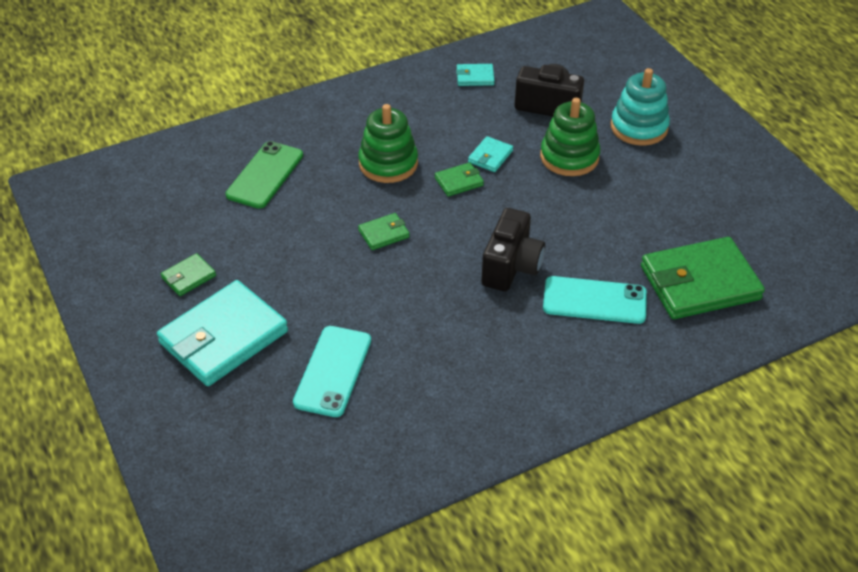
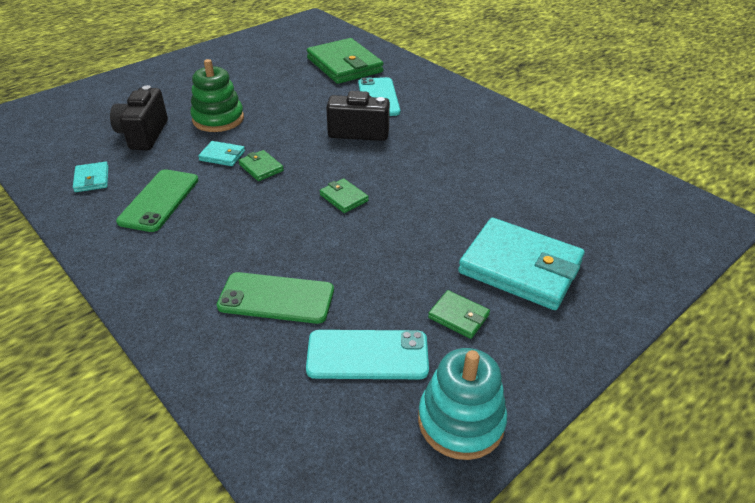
camera: 105 degrees left, 5 degrees down
(333, 371) = (514, 196): turquoise phone -> turquoise phone (367, 355)
(388, 163) = (241, 212): green stacking toy -> none
(426, 116) = (159, 200): none -> green phone
(639, 127) = (176, 93): turquoise stacking toy -> turquoise stacking toy (461, 421)

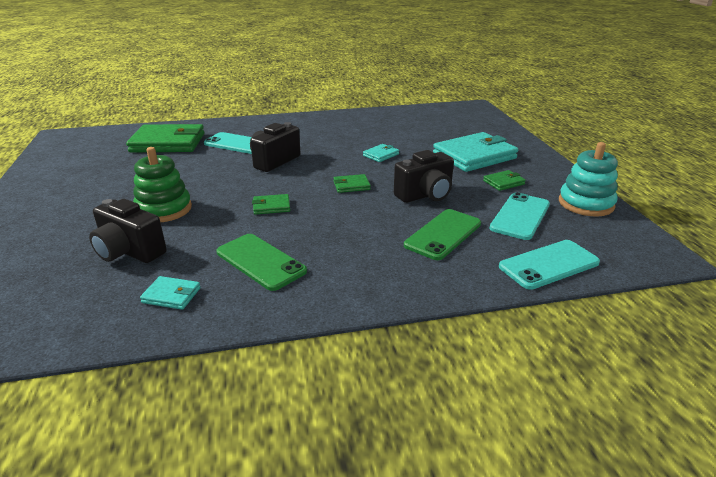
camera: 60 degrees left, 10 degrees down
(222, 156) = (229, 219): turquoise wallet -> turquoise wallet (381, 155)
(255, 408) = (548, 264): none -> turquoise phone
(363, 257) = (425, 195): none -> black camera

